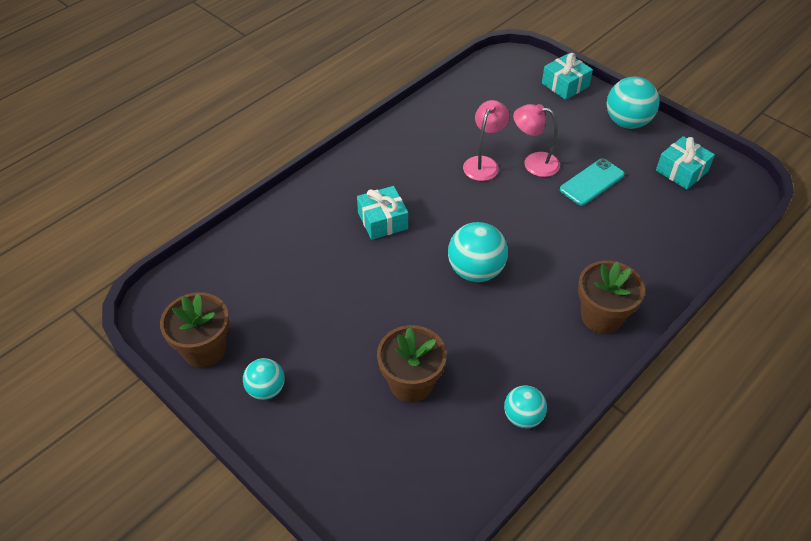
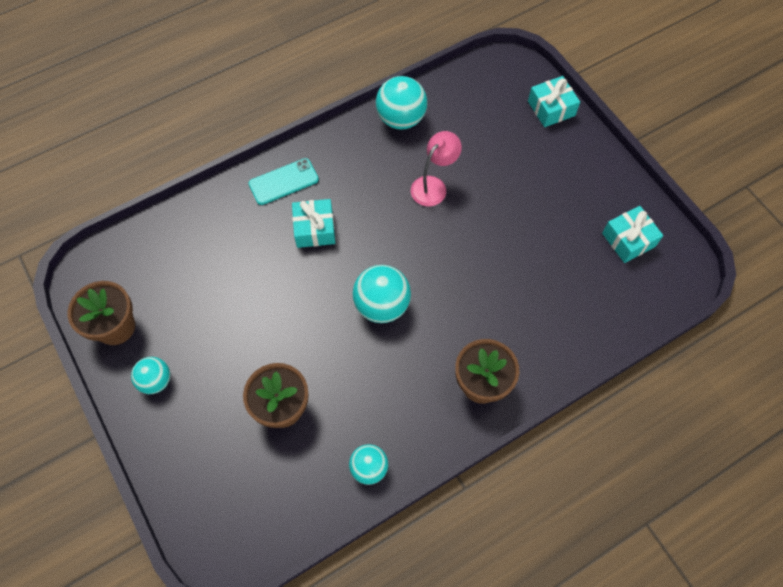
camera: 15 degrees right, 15 degrees up
(533, 163) = (482, 196): pink lamp -> none
(592, 182) = (532, 232): turquoise phone -> turquoise phone (283, 182)
(627, 122) = (596, 168): turquoise ball -> turquoise ball (401, 119)

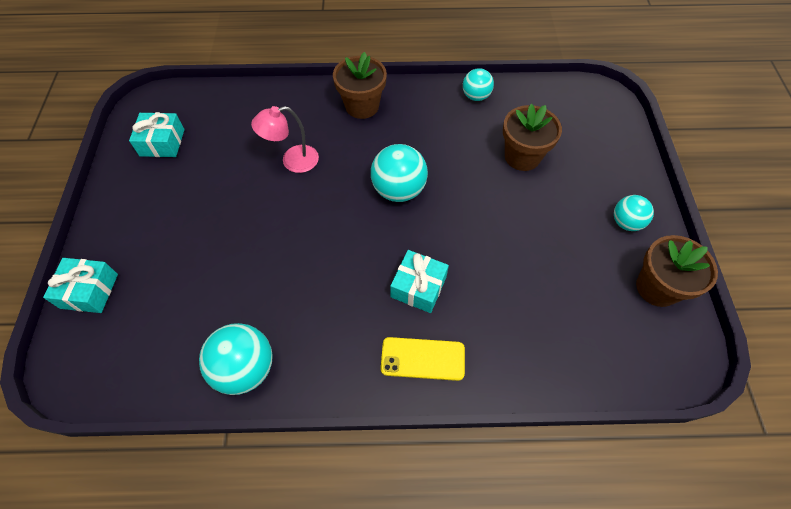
camera: 150 degrees left, 5 degrees down
(283, 182) = (422, 358): turquoise phone -> yellow phone
(433, 186) = (274, 271): pink lamp -> pink lamp (292, 161)

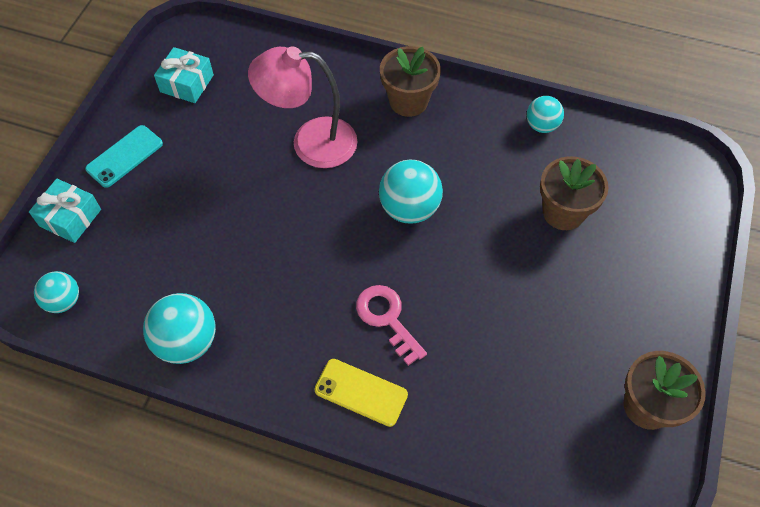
camera: 20 degrees right, 0 degrees up
(125, 220) = (124, 156): none -> turquoise phone
(292, 161) = (310, 142): pink lamp -> pink lamp, size x1.59
(418, 287) = (387, 319): turquoise gift -> pink key
(626, 222) = (648, 324): turquoise ball -> turquoise ball (64, 301)

